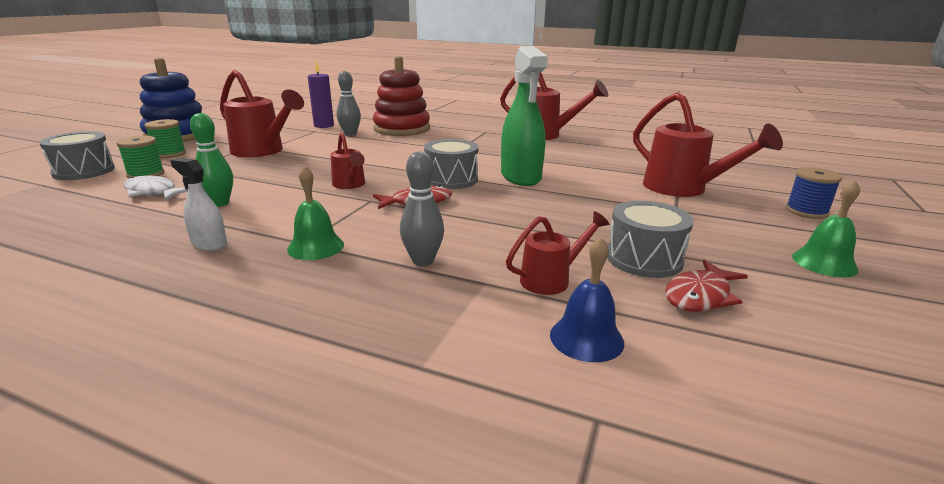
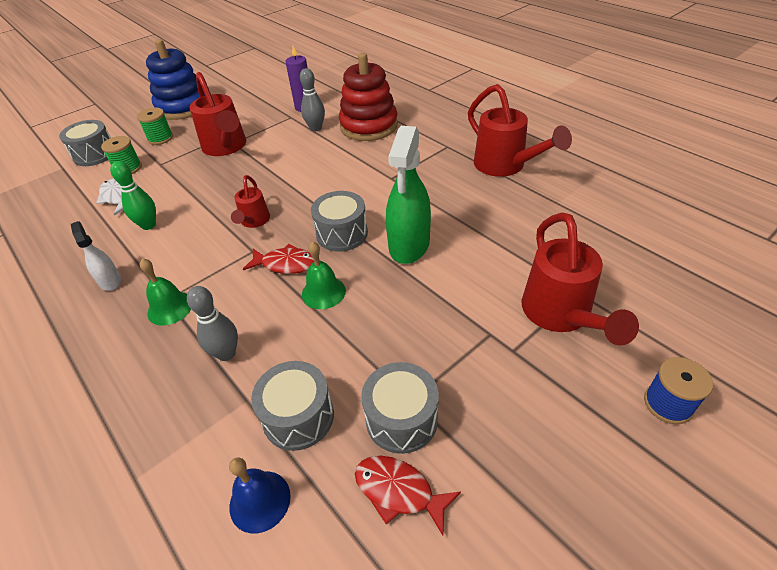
camera: 30 degrees right, 20 degrees up
(551, 279) = (298, 416): red watering can -> grey drum
(700, 295) = (399, 491): red fish -> red fish turned 45 degrees clockwise
(824, 263) = (579, 497): green bell -> green bell (323, 292)

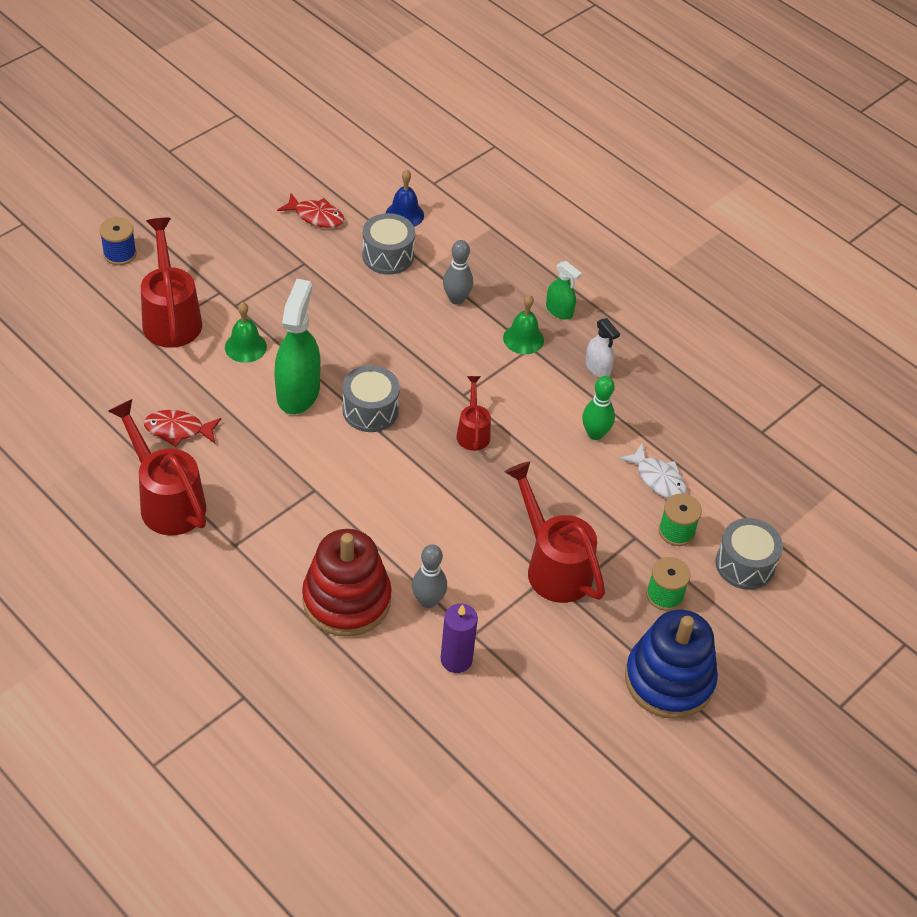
camera: 170 degrees right, 5 degrees up
(113, 343) = (559, 311): none -> green spray bottle
(286, 264) = (424, 377): red fish -> red fish (178, 430)
(323, 292) = (382, 347): green bell -> green bell (245, 347)
(401, 419) = (312, 252): grey drum -> none

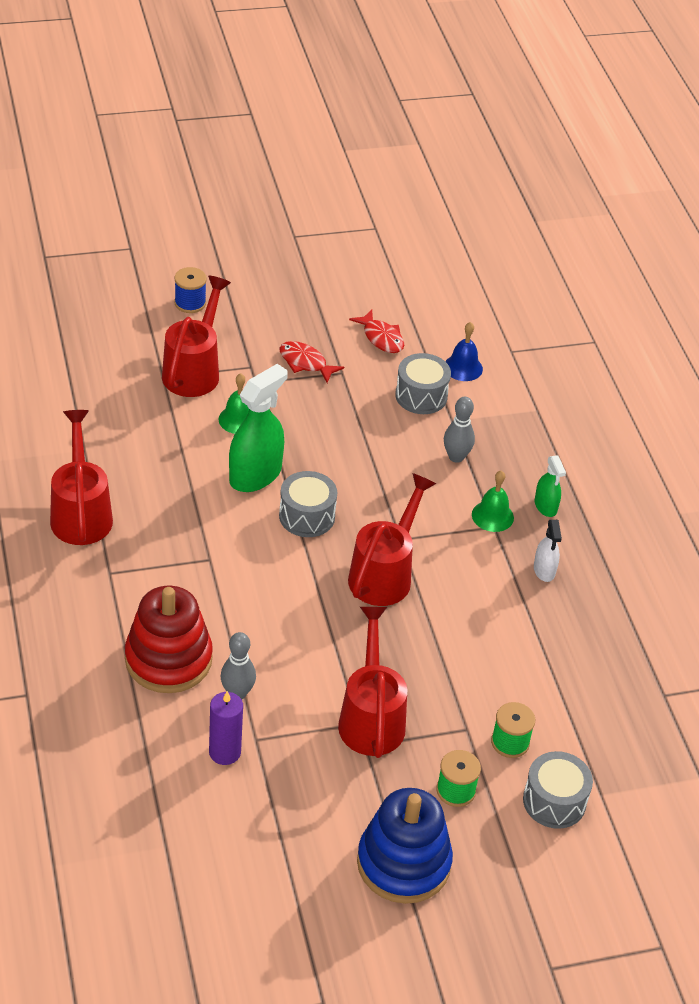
camera: 30 degrees right, 5 degrees down
(178, 430) = (132, 462): red fish -> red fish (305, 363)
(473, 432) = (384, 574): red watering can -> red watering can, size x1.81
(595, 434) = (497, 625): green bowling pin -> none
(658, 478) = (528, 689): white fish -> none

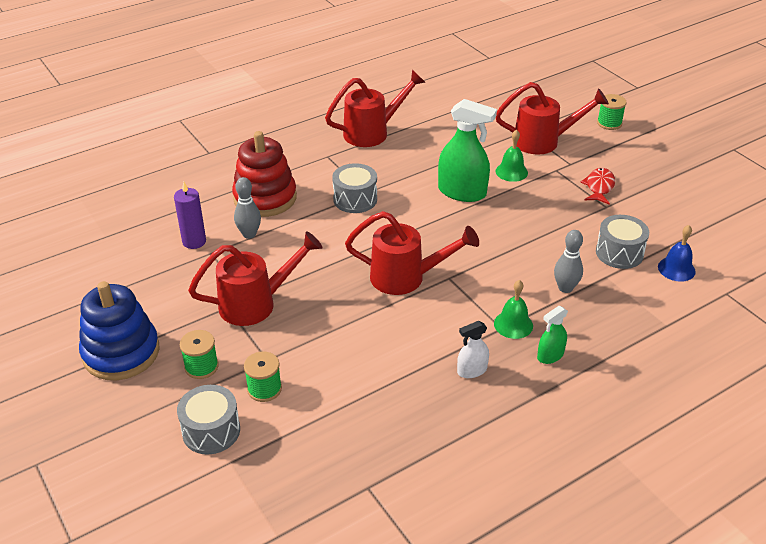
camera: 75 degrees right, 5 degrees down
(190, 303) = (609, 123): blue spool -> green spool
(307, 516) = (438, 225): grey drum -> grey drum (355, 199)
(381, 338) = (665, 217): red fish -> none

